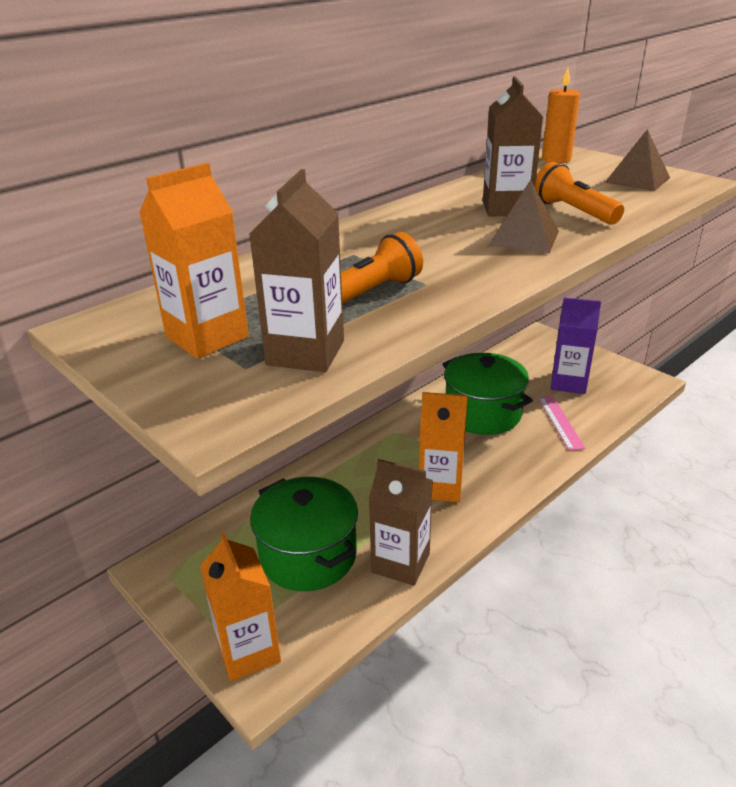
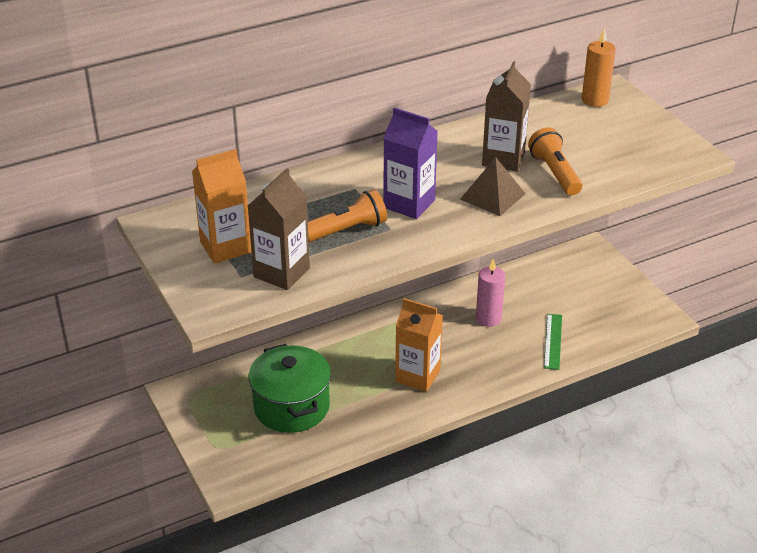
camera: 15 degrees right, 5 degrees up
(248, 651) = (227, 462): orange carton -> none
(400, 563) = (358, 427): brown carton -> none
(483, 413) = (488, 318): green pot -> pink candle
(560, 422) = (553, 341): pink ruler -> green ruler
(568, 383) = (585, 304): purple carton -> purple carton (409, 204)
(637, 180) = (643, 142): brown pyramid -> none

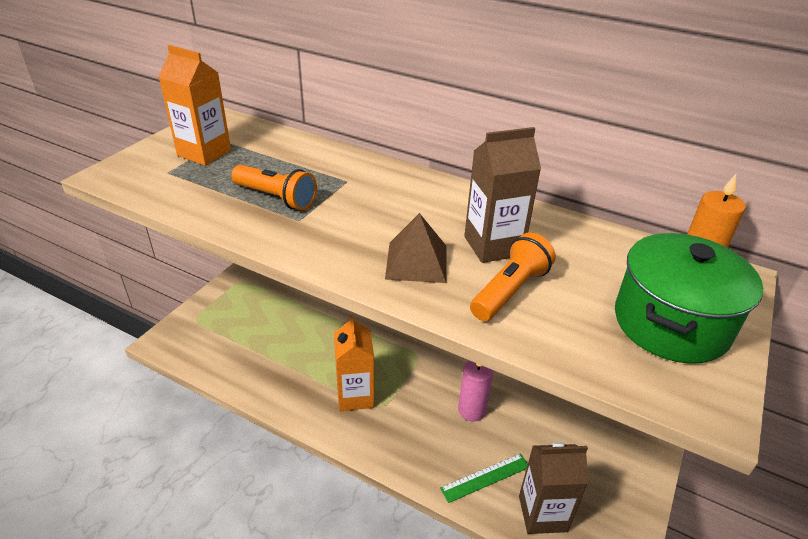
camera: 55 degrees right, 0 degrees up
(281, 272) = (184, 188): brown carton -> brown carton (542, 513)
(291, 407) = (264, 337): green pot -> green pot (670, 324)
(409, 204) = (350, 216): purple carton -> none

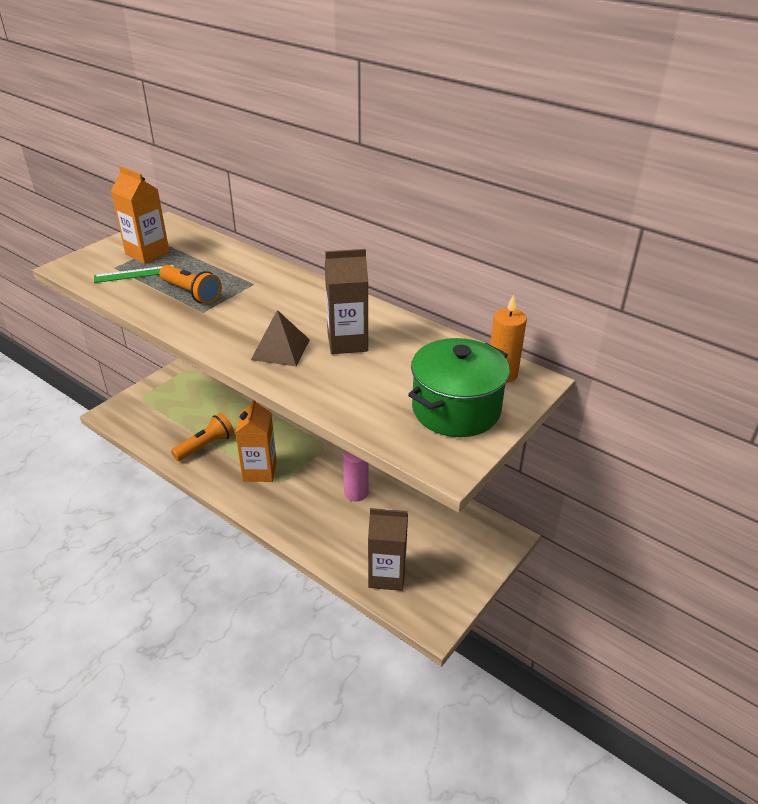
camera: 10 degrees right, 0 degrees up
(485, 477) = (349, 544): green ruler -> green ruler (135, 274)
(510, 291) = (342, 376): orange flashlight -> orange flashlight (206, 445)

